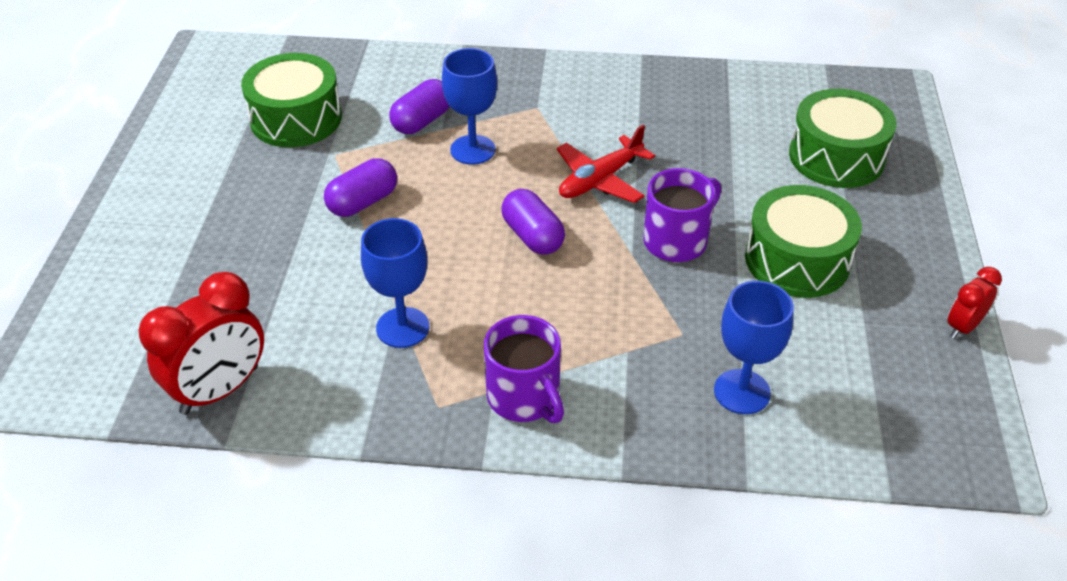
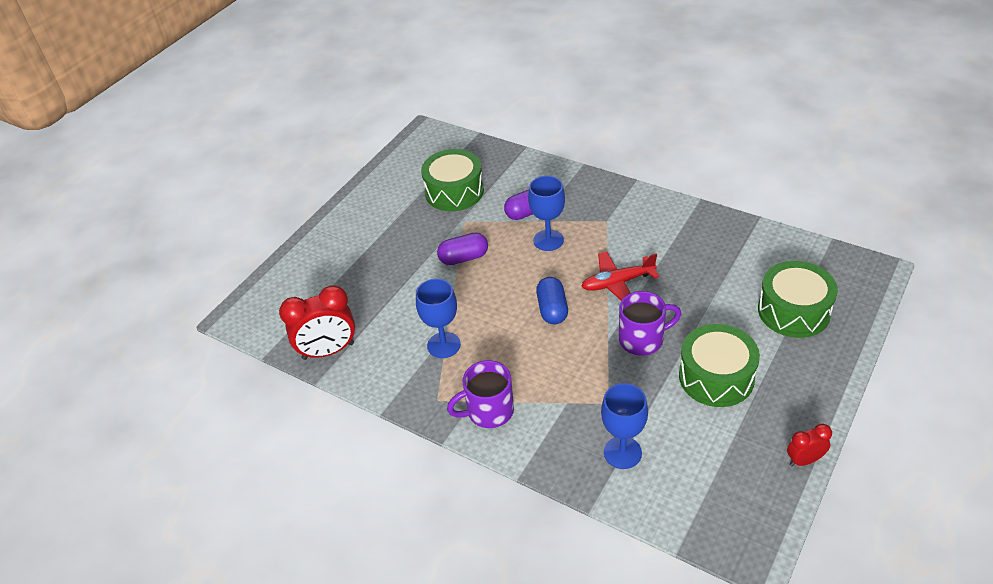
camera: 30 degrees right, 0 degrees up
(524, 398) = (488, 411): purple mug -> purple mug turned 75 degrees clockwise
(532, 236) = (552, 309): purple capsule -> blue capsule

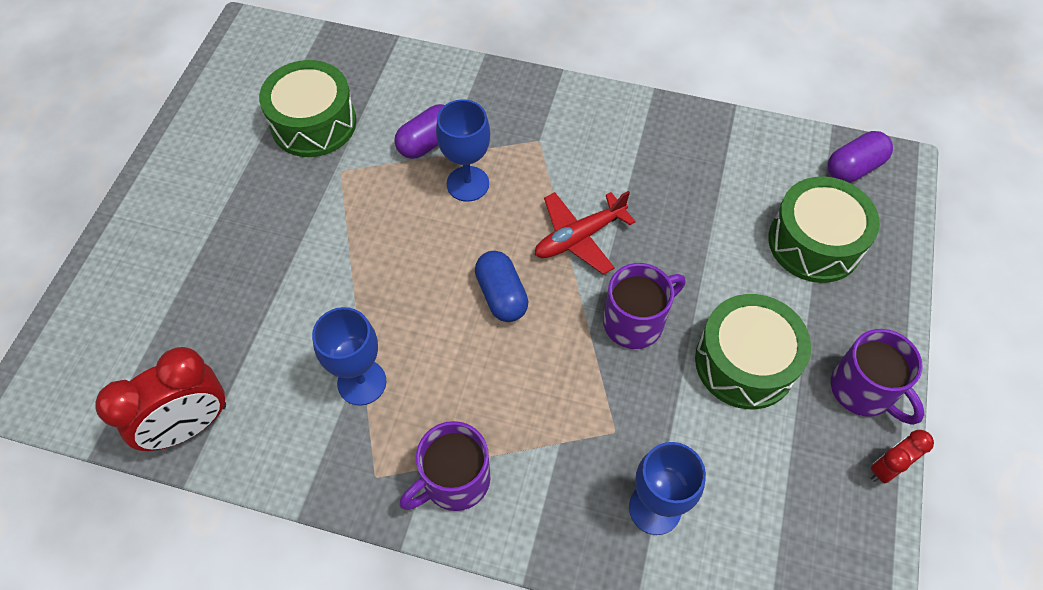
camera: 20 degrees left, 15 degrees up
(464, 258) = (355, 231): purple capsule -> purple capsule (854, 168)
(802, 409) = (863, 390): none -> purple mug

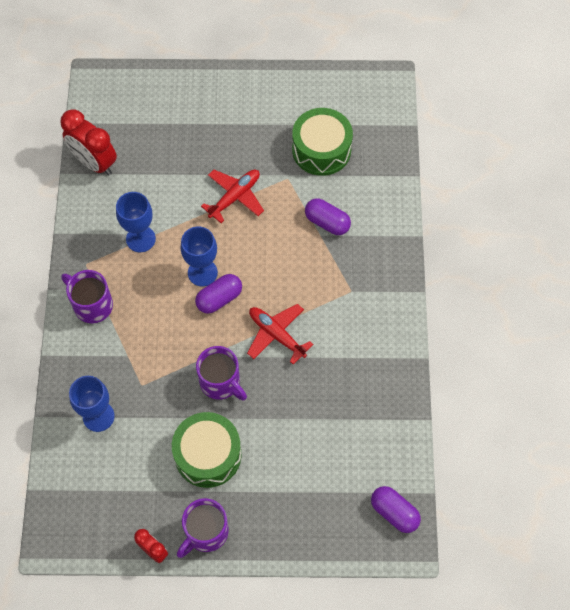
camera: 75 degrees right, 5 degrees up
(342, 240) = (235, 197): none -> red plane
(468, 184) = (300, 256): blue goblet -> blue goblet (202, 272)
(501, 295) = (219, 299): blue capsule -> purple capsule
(814, 242) = (316, 490): green drum -> none

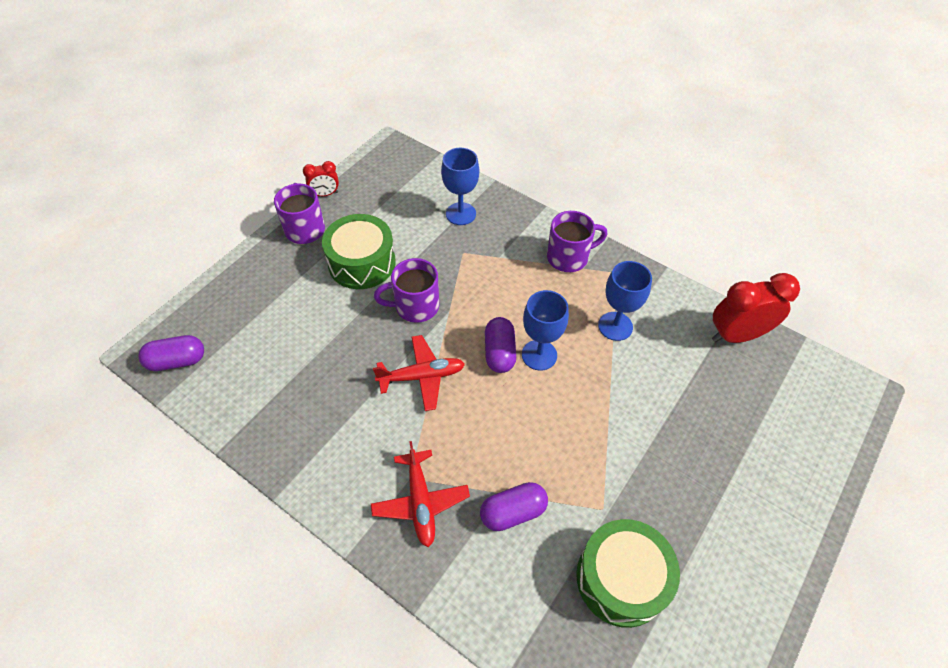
camera: 125 degrees right, 10 degrees down
(235, 197) = (612, 437): red plane -> red plane (420, 502)

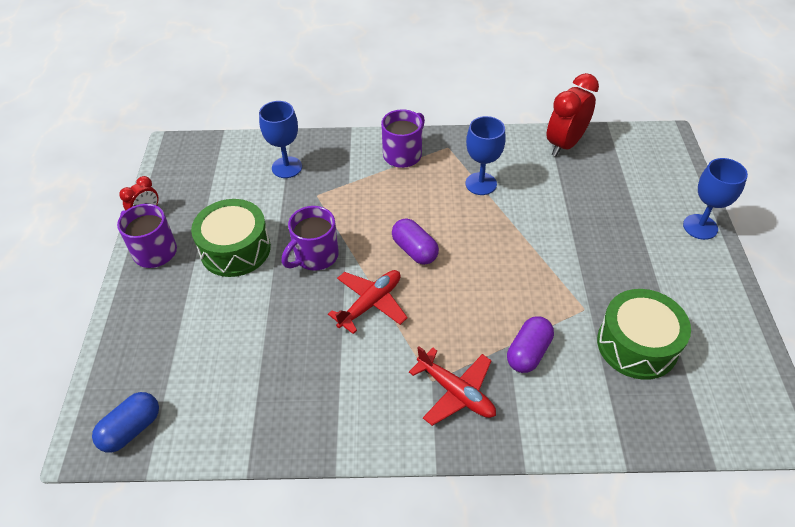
camera: 35 degrees left, 5 degrees down
(177, 361) = (131, 429): purple capsule -> blue capsule
(539, 355) = (445, 234): blue goblet -> blue goblet (700, 227)

